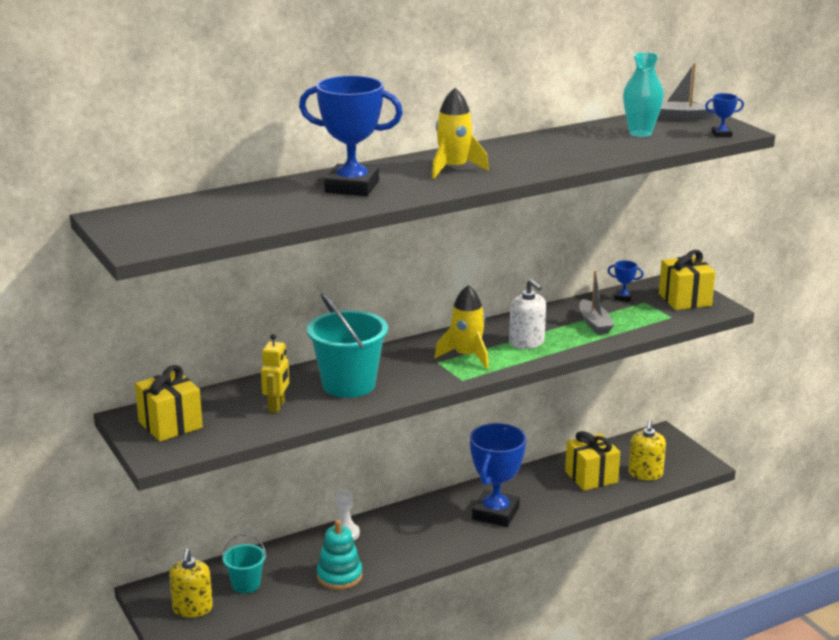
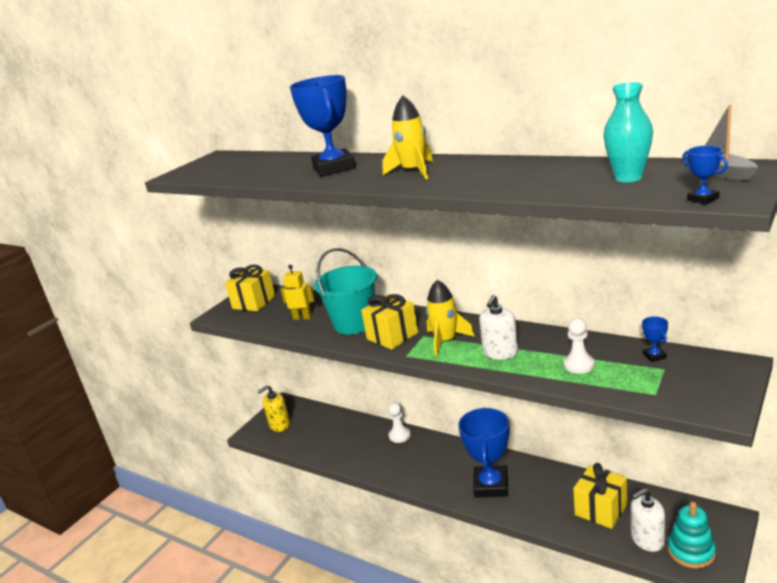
camera: 65 degrees right, 0 degrees up
(246, 584) = (315, 429): turquoise bucket -> none
(277, 406) = (302, 317): yellow robot -> yellow robot turned 150 degrees counterclockwise
(339, 576) = (352, 457): turquoise stacking toy -> turquoise stacking toy (691, 551)
(495, 513) = (491, 485): blue trophy -> blue trophy turned 75 degrees counterclockwise
(594, 324) = (579, 365): grey boat -> white pawn
(645, 474) = (647, 539): yellow soap dispenser -> white soap dispenser
(685, 299) = (706, 386): yellow gift -> yellow gift (392, 336)

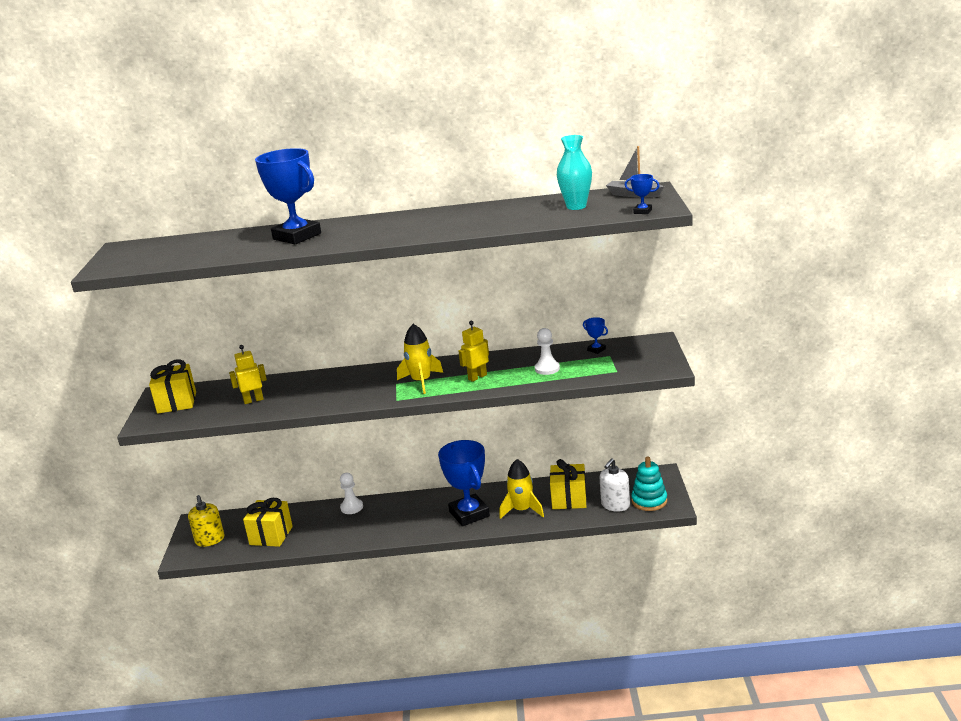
camera: 35 degrees left, 0 degrees up
(279, 425) = (210, 540): yellow soap dispenser -> yellow soap dispenser turned 45 degrees counterclockwise
(354, 324) = (316, 391): turquoise bucket -> none
(392, 336) = (367, 390): yellow gift -> yellow gift (271, 535)
(414, 171) = (387, 227): yellow rocket -> yellow rocket (522, 510)
(500, 352) = (477, 377): white soap dispenser -> yellow robot

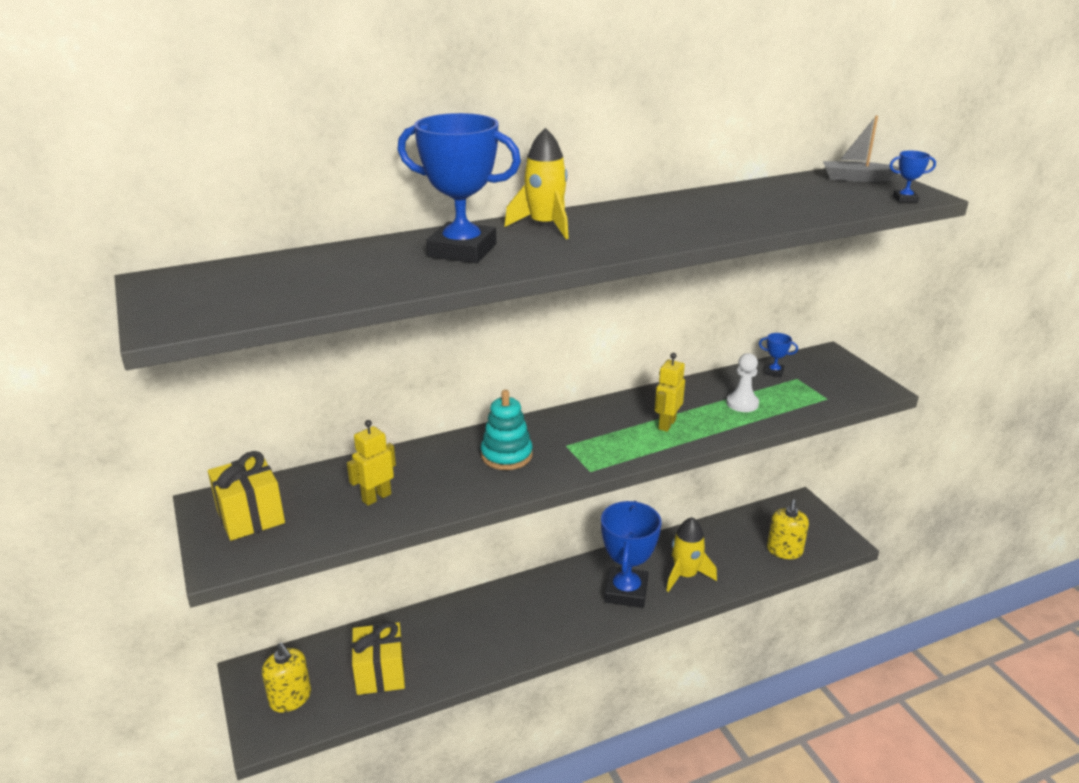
camera: 25 degrees left, 5 degrees up
(351, 507) = (467, 608): white pawn -> none
(421, 381) = (599, 439): yellow rocket -> yellow rocket (545, 226)
(469, 514) = (626, 591): blue trophy -> blue trophy turned 60 degrees clockwise
(569, 499) = (728, 551): yellow gift -> none
(576, 206) = (809, 195): turquoise vase -> none
(615, 505) = (784, 550): white soap dispenser -> yellow soap dispenser
(649, 501) = (816, 539): turquoise stacking toy -> turquoise stacking toy (506, 455)

